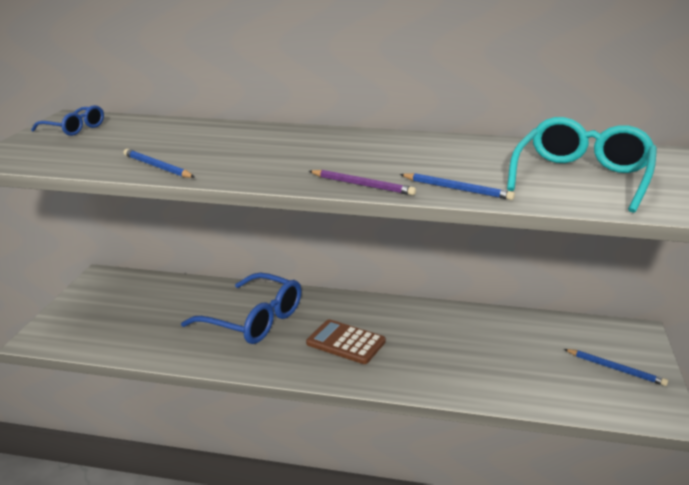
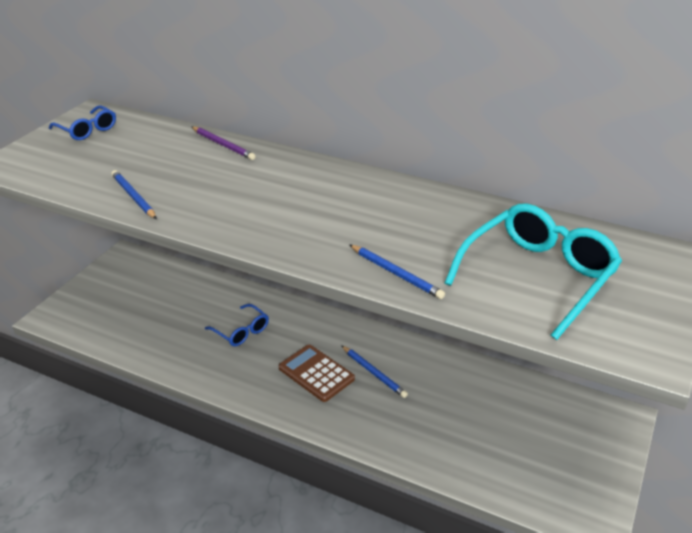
camera: 15 degrees right, 10 degrees up
(254, 320) = (241, 331): blue glasses -> blue glasses, size x0.54
(362, 185) = (307, 252): purple pencil -> purple pencil (223, 145)
(615, 369) = (573, 458): blue pencil -> blue pencil (374, 373)

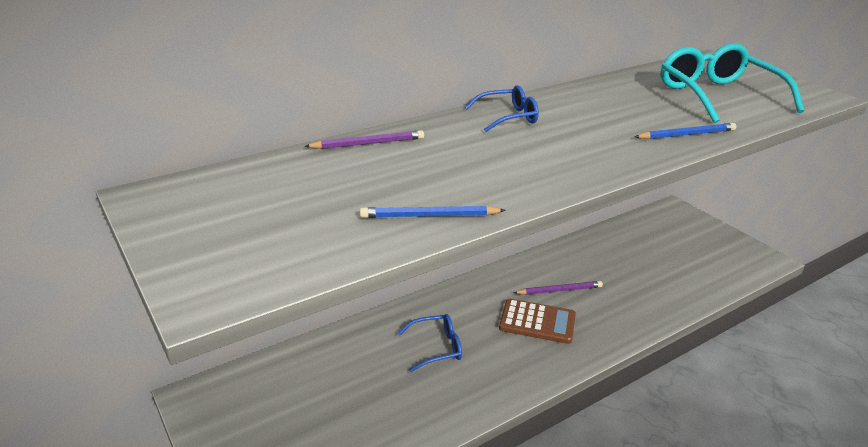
camera: 60 degrees left, 5 degrees down
(87, 130) = (199, 210): blue glasses -> blue glasses (508, 117)
(316, 373) = (537, 322): brown calculator -> brown calculator turned 150 degrees counterclockwise
(374, 373) = (559, 290): blue pencil -> purple pencil

